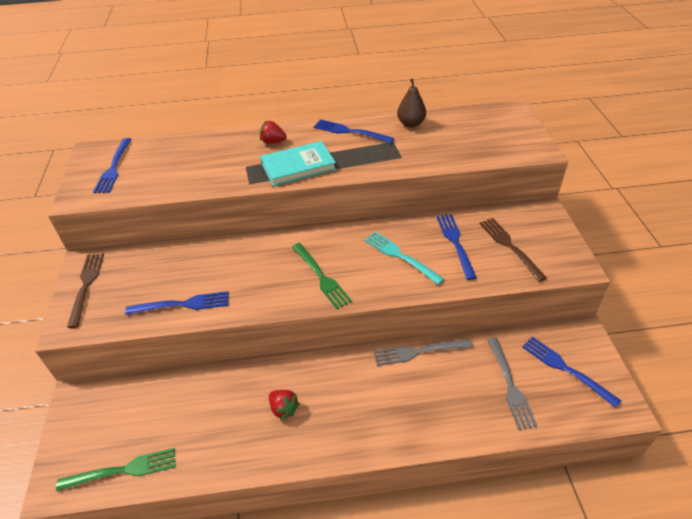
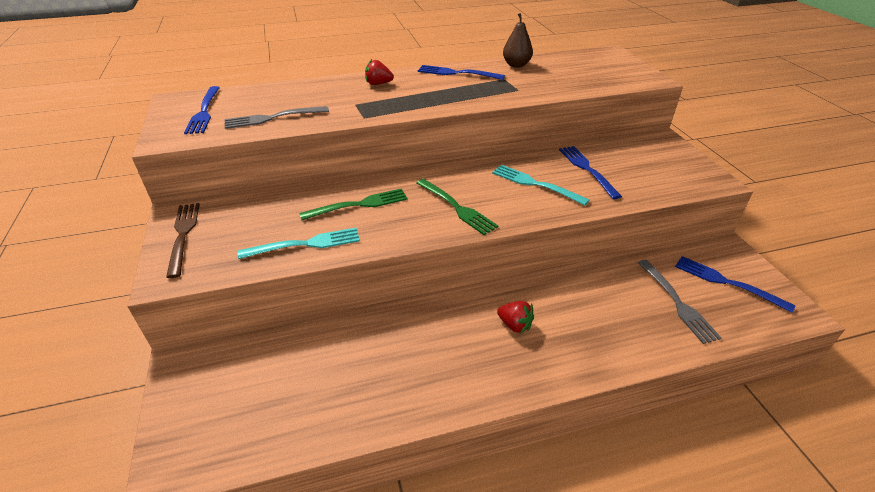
camera: 10 degrees left, 5 degrees down
(122, 470) = (255, 439): green fork -> green fork (358, 205)
(182, 304) = (305, 244): blue fork -> turquoise fork
(283, 409) = (438, 350): red strawberry -> red strawberry (514, 325)
(298, 166) = (413, 101): turquoise book -> none
(419, 351) = (571, 280): grey fork -> grey fork (273, 118)
(510, 246) = (642, 169): brown fork -> none

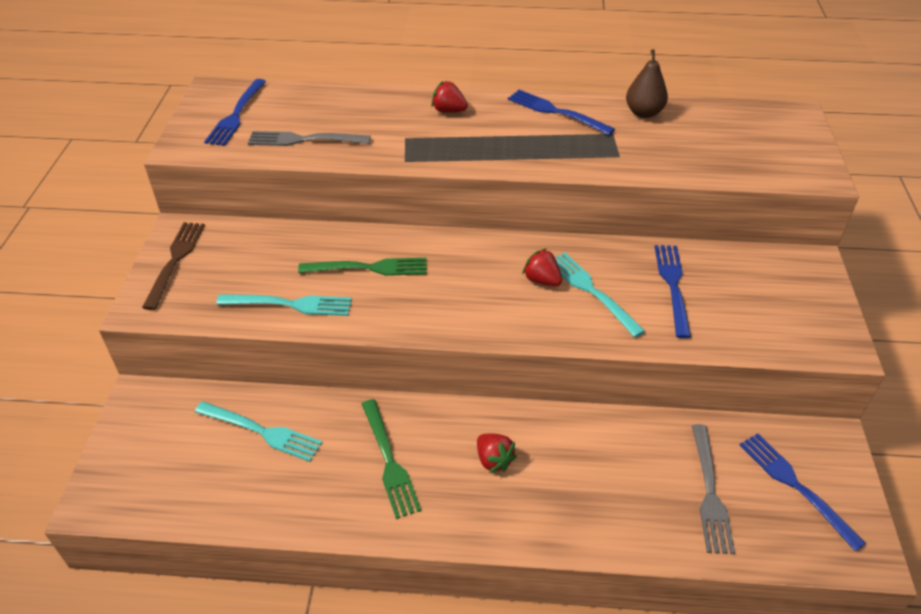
camera: 20 degrees right, 5 degrees up
(311, 358) = (261, 431): none -> turquoise fork
(456, 207) = (477, 300): green fork -> green fork (389, 461)
(496, 185) = (542, 280): none -> red strawberry

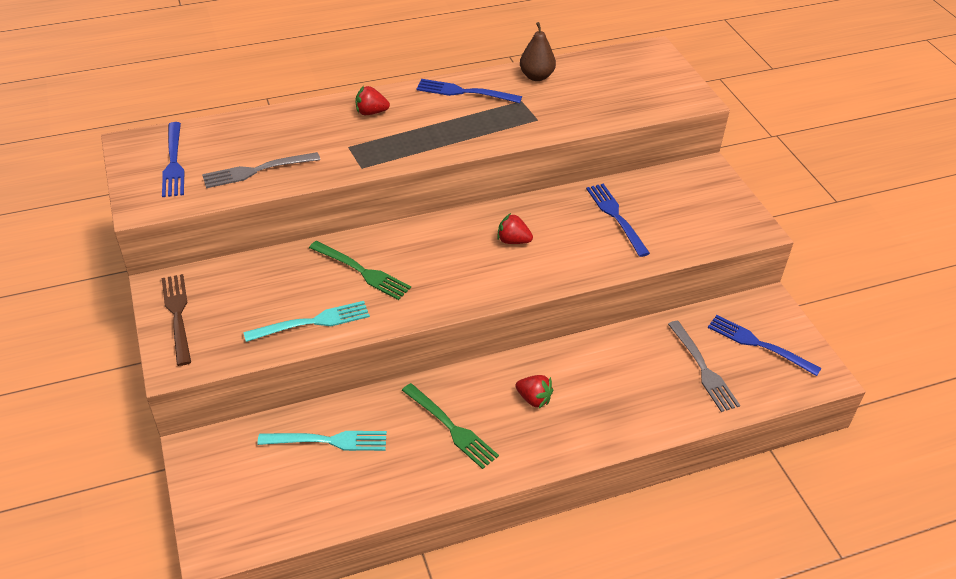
camera: 25 degrees left, 0 degrees up
(368, 268) = (362, 271): green fork -> green fork turned 60 degrees clockwise
(591, 291) = (557, 239): turquoise fork -> none

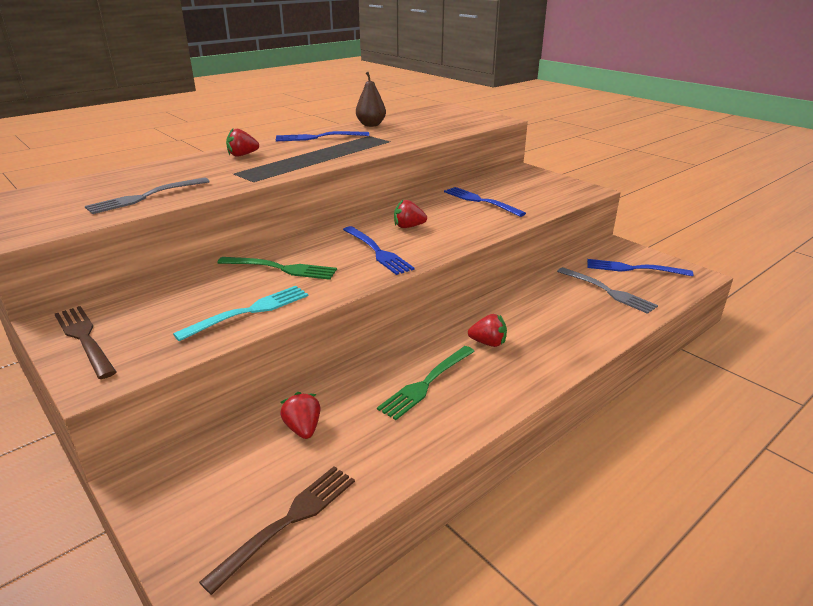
camera: 20 degrees left, 15 degrees down
(174, 162) = (48, 205): blue fork -> blue fork (377, 251)
(283, 520) = (288, 521): none -> brown fork
(328, 441) = (303, 428): turquoise fork -> red strawberry
(451, 427) = (426, 383): green fork -> green fork turned 105 degrees clockwise

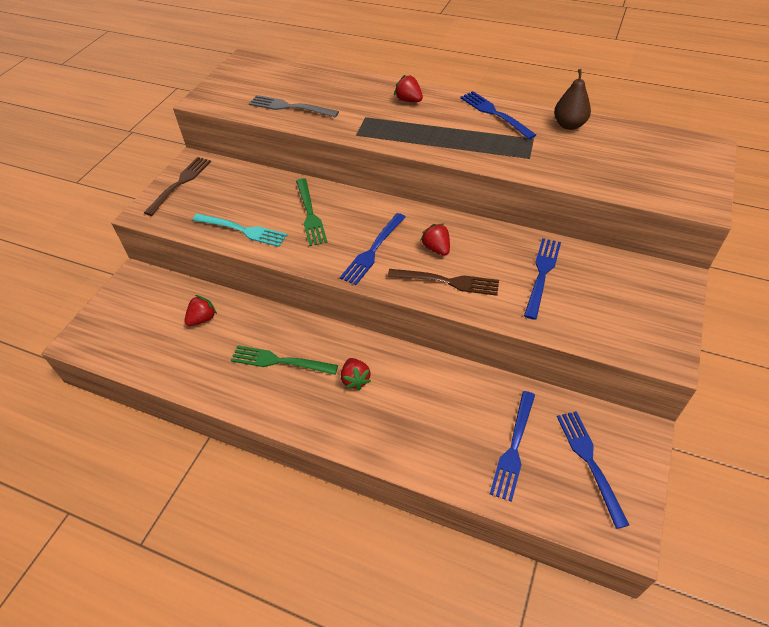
camera: 65 degrees right, 20 degrees up
(288, 521) = (125, 351): brown fork -> brown fork (447, 281)
(608, 291) = (514, 447): grey fork -> blue fork

